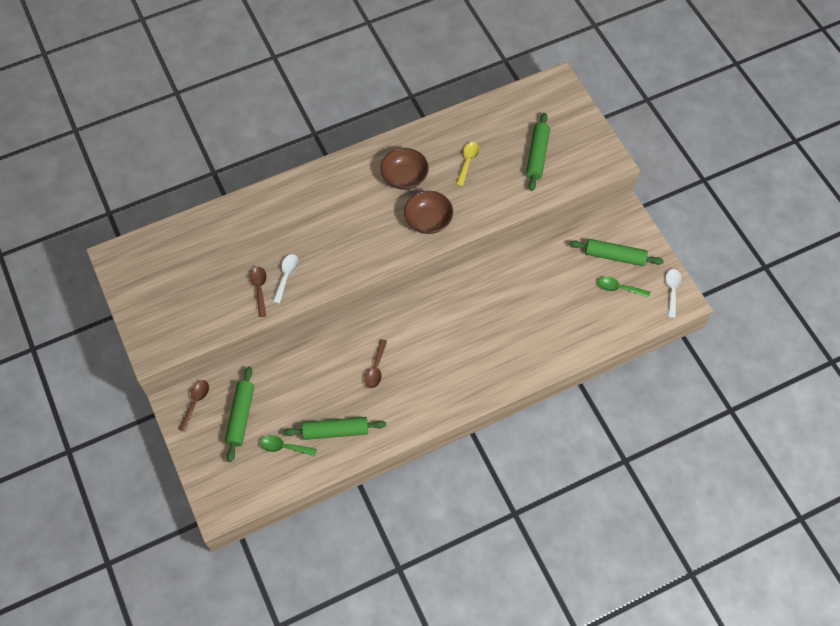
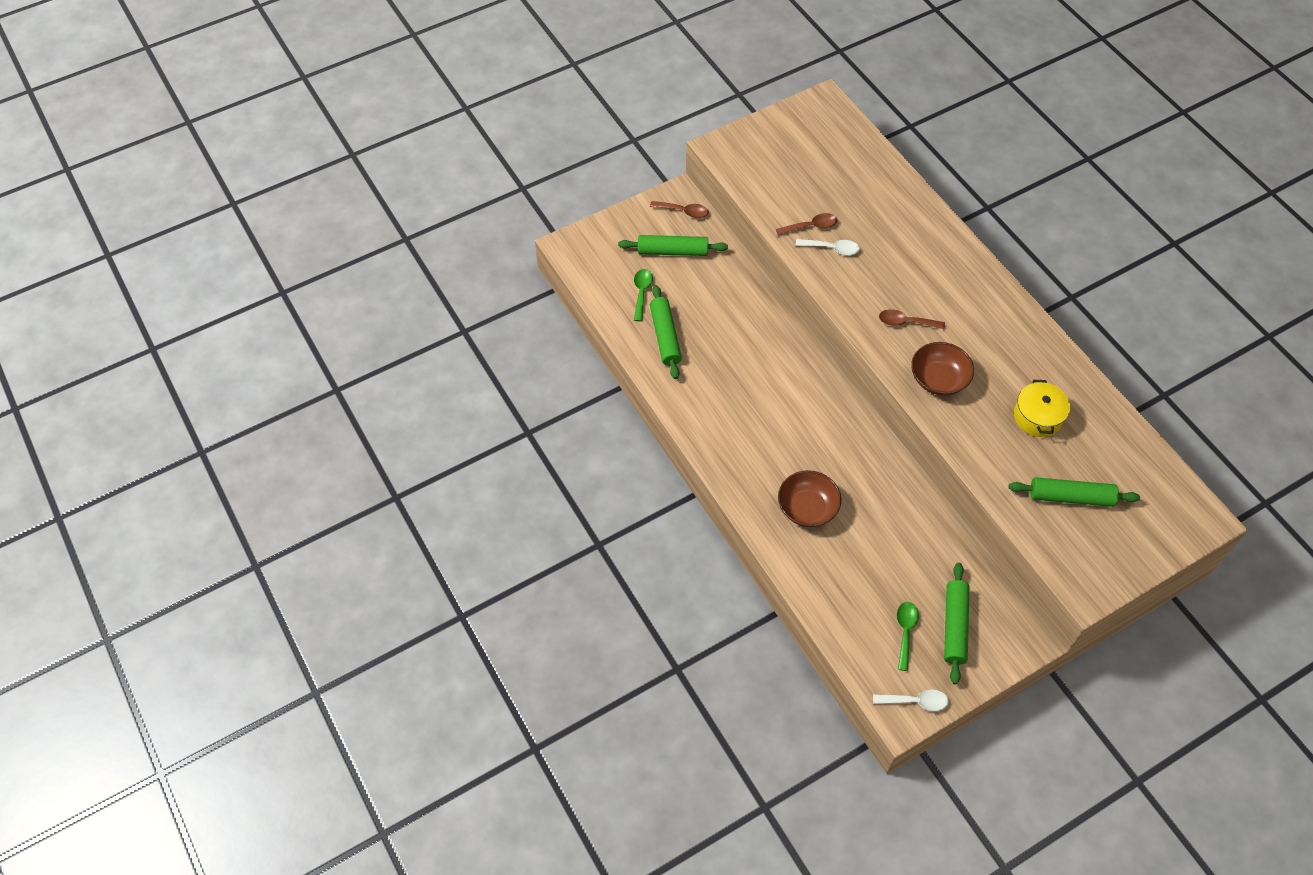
camera: 85 degrees right, 5 degrees down
(376, 368) = (746, 367): brown spoon -> brown spoon (906, 322)
(404, 177) = (996, 350): brown bowl -> brown bowl (807, 508)
(468, 162) = (1037, 417): yellow spoon -> yellow pot

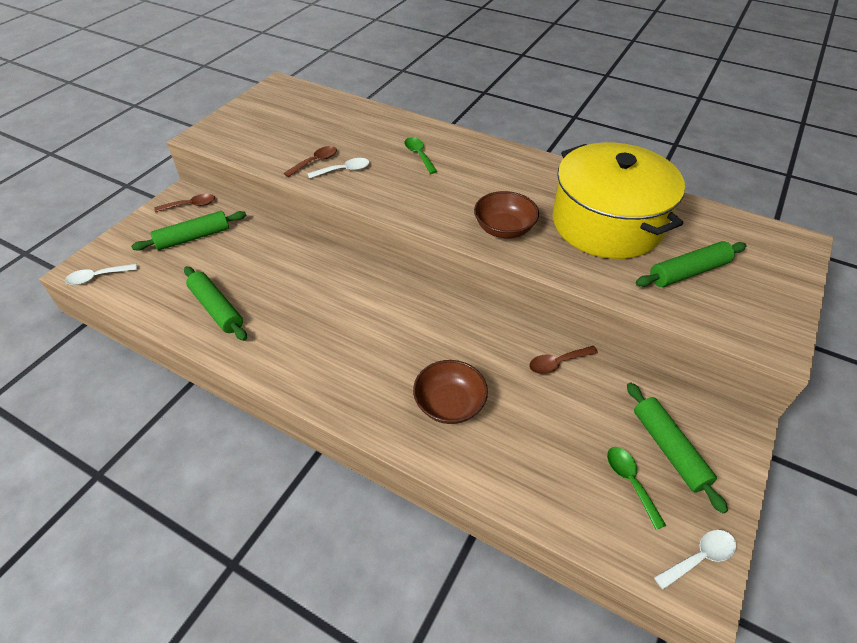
camera: 30 degrees left, 10 degrees down
(581, 260) = (97, 277): none -> white spoon
(641, 293) = (175, 281): green spoon -> green spoon (419, 155)
(906, 322) = (444, 198): brown spoon -> brown spoon (557, 363)
(1037, 417) = (607, 223): yellow pot -> yellow pot, size x2.26

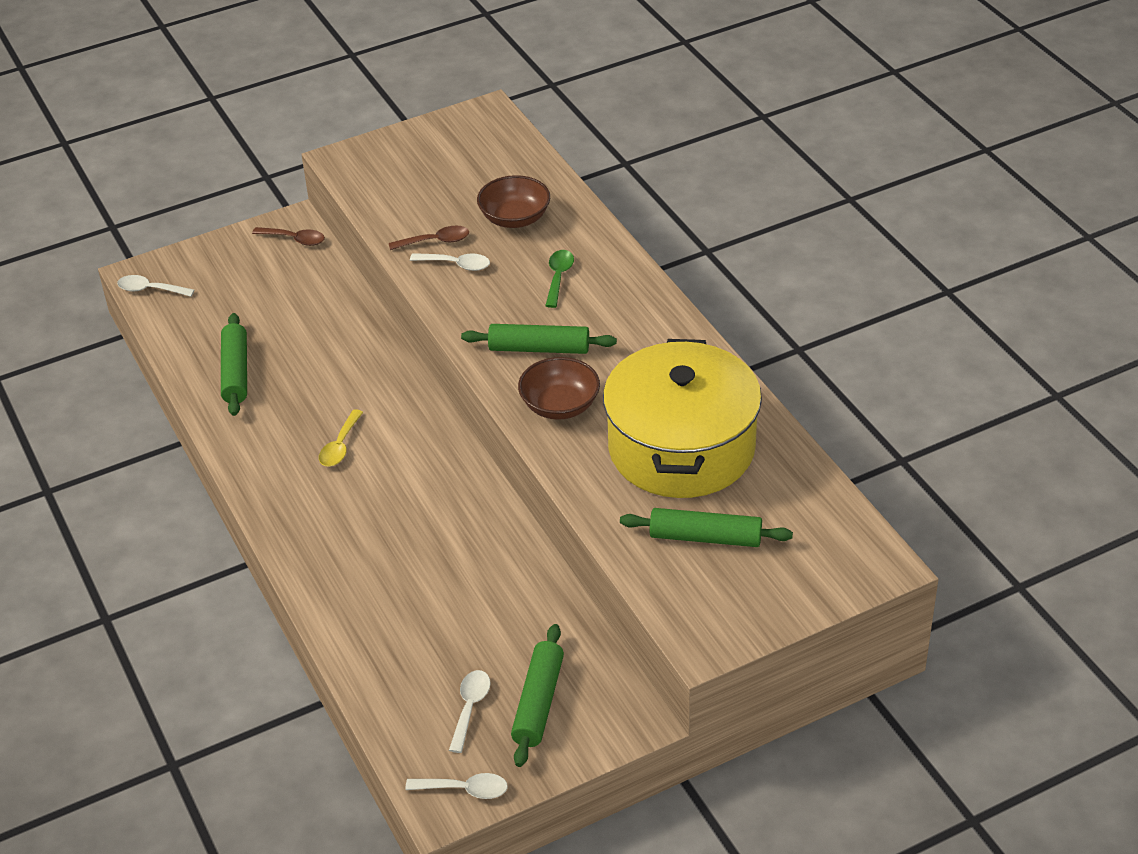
camera: 35 degrees right, 5 degrees down
(193, 237) = (269, 281): green rolling pin -> green rolling pin (539, 348)
(344, 327) = (340, 446): none -> yellow spoon
(449, 404) = (373, 564): brown bowl -> brown bowl (515, 218)
(557, 363) = (516, 578): brown spoon -> none
(630, 482) = (470, 708): green spoon -> white spoon

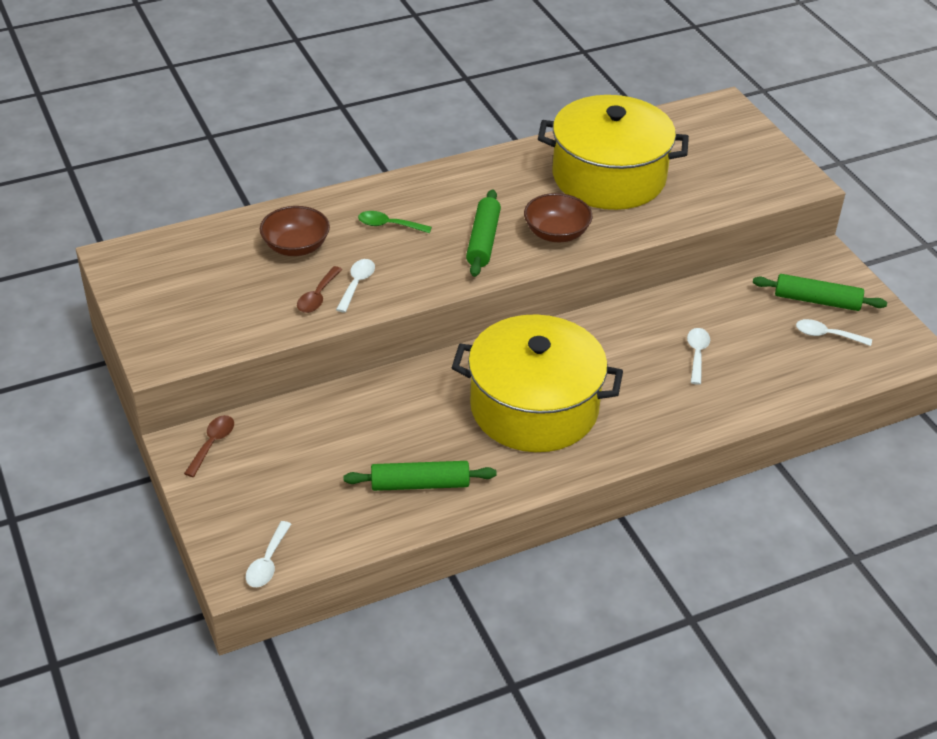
camera: 90 degrees left, 0 degrees up
(340, 446) = (534, 407): yellow spoon -> yellow pot
(435, 241) = (318, 296): brown spoon -> brown spoon turned 150 degrees counterclockwise
(465, 789) = (903, 340): white spoon -> white spoon (697, 354)
(705, 537) = (703, 173): green rolling pin -> none

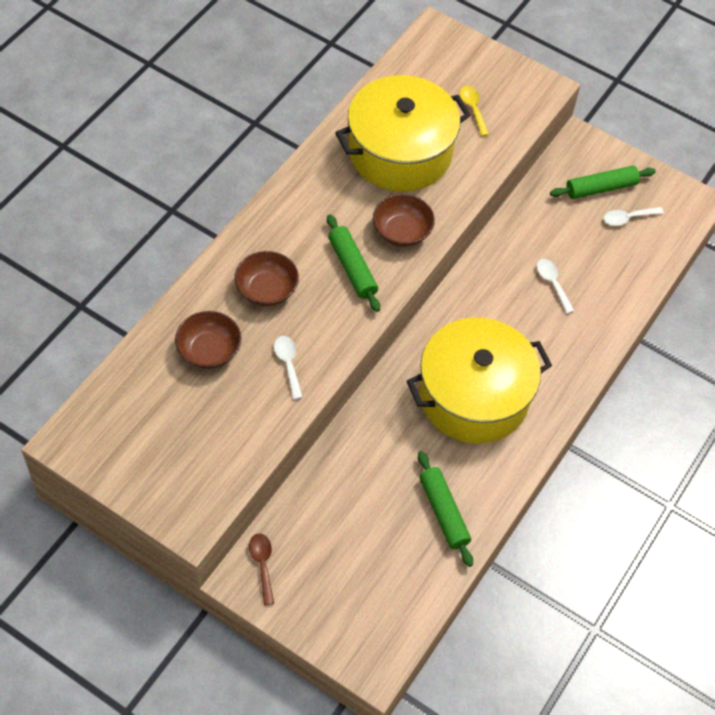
camera: 35 degrees left, 15 degrees up
(267, 562) = (387, 644): white spoon -> none
(318, 296) = (267, 393): brown spoon -> none
(389, 225) = (266, 290): green spoon -> brown bowl
(420, 484) = (444, 512): green rolling pin -> green rolling pin turned 75 degrees counterclockwise
(712, 172) = (473, 109): none -> yellow spoon

